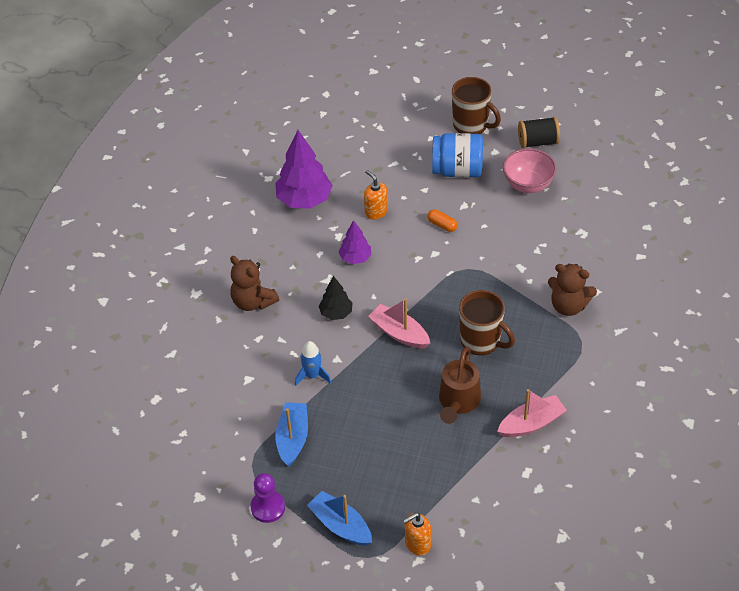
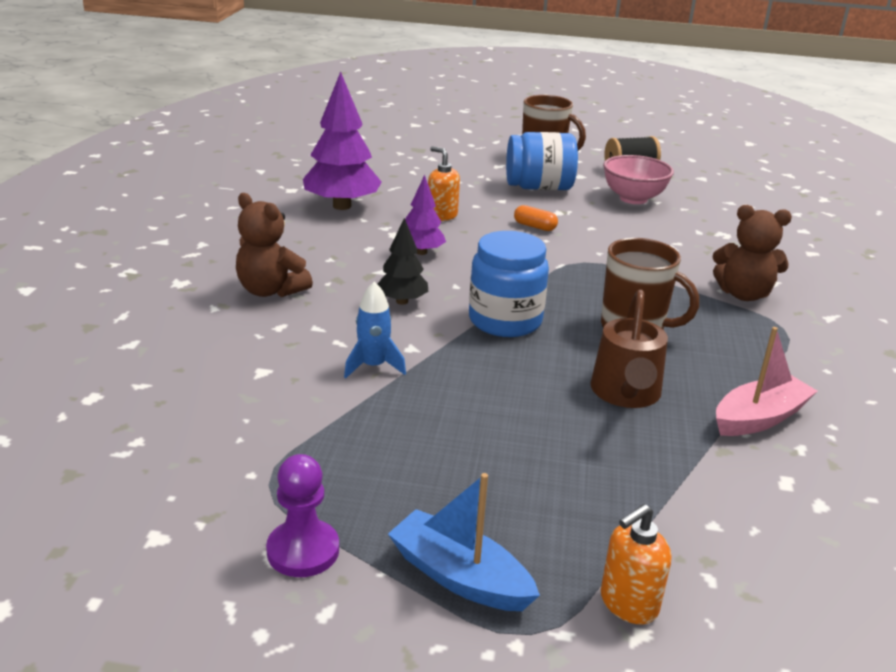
camera: 10 degrees left, 20 degrees down
(292, 438) = (346, 445): blue boat -> none
(399, 333) = (505, 321): pink boat -> blue jar

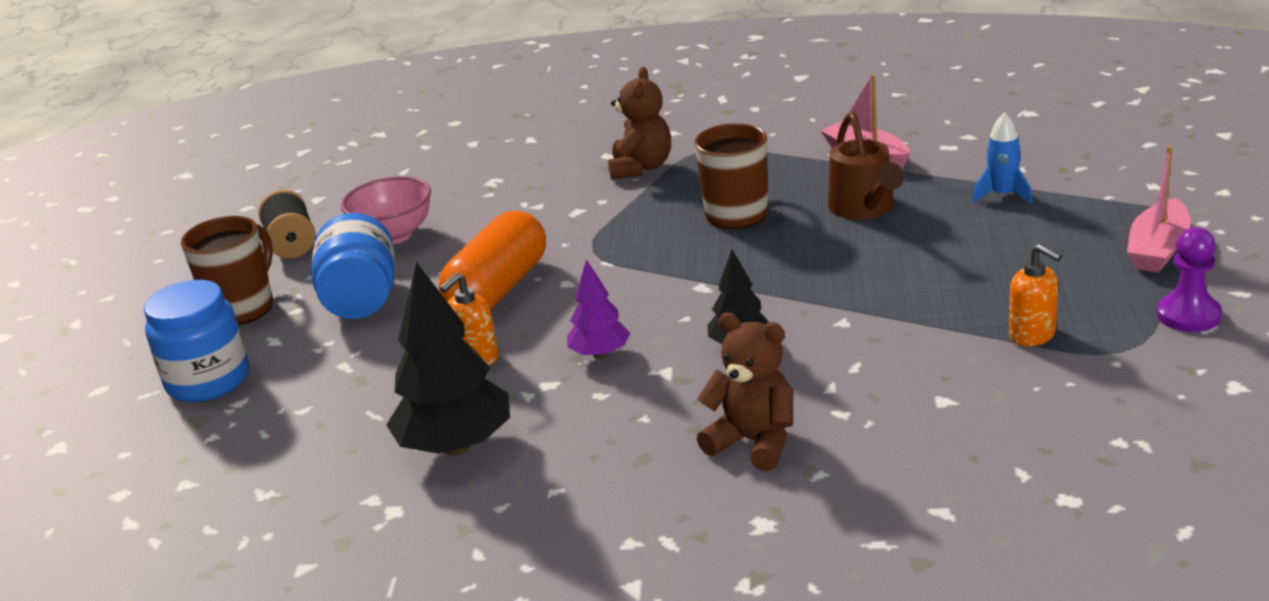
camera: 90 degrees left, 0 degrees up
(270, 290) = (754, 442): brown teddy bear -> brown teddy bear turned 90 degrees counterclockwise
(342, 206) = (456, 446): purple tree -> black tree
(373, 366) = (892, 336): blue rocket -> blue rocket (1002, 195)
(459, 577) = (1158, 249): blue boat -> pink boat
(505, 321) = (756, 279): blue jar -> blue jar (208, 381)
(534, 226) = (498, 289): orange capsule -> orange capsule, size x2.47
(625, 395) = (865, 209): brown watering can -> brown watering can turned 75 degrees clockwise
(628, 603) = (1129, 191): orange soap dispenser -> orange soap dispenser (1032, 335)

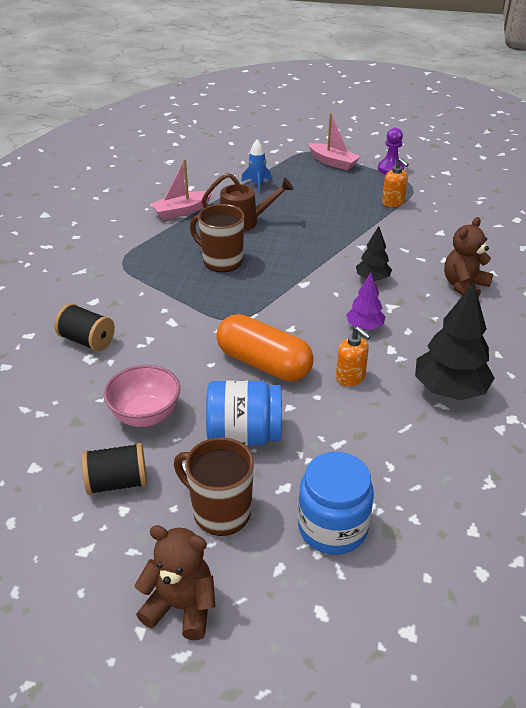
camera: 85 degrees left, 10 degrees up
(526, 171) = (87, 340): none -> black spool
(641, 168) = (126, 289): brown teddy bear -> brown teddy bear (181, 606)
(1032, 335) = (393, 202): orange soap dispenser -> orange soap dispenser turned 90 degrees clockwise

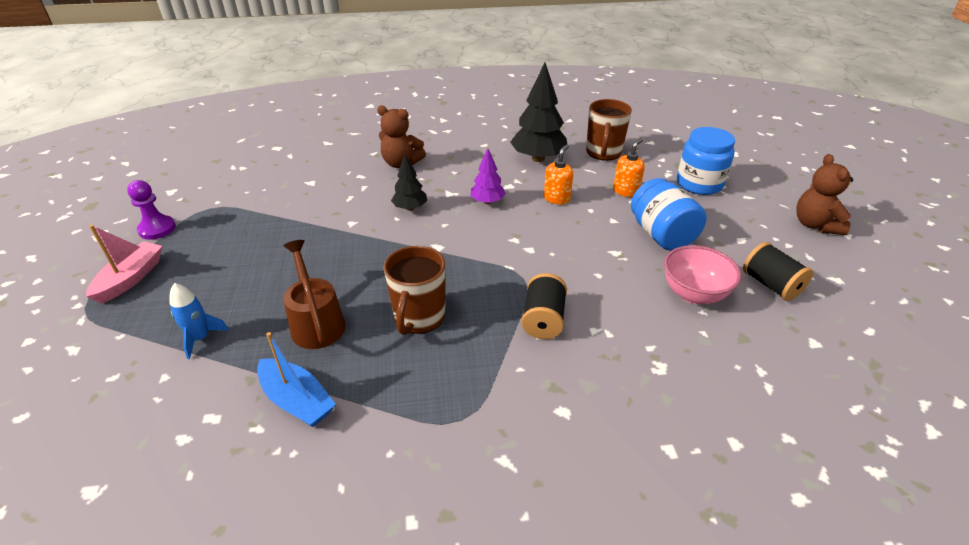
camera: 110 degrees left, 0 degrees up
(87, 340) = (635, 382): black spool -> black spool (543, 320)
(181, 211) = (297, 400): pink boat -> blue boat
(220, 512) = (737, 228): brown mug -> brown mug (603, 153)
(264, 363) = (573, 244): orange capsule -> none
(393, 202) = (249, 216): orange soap dispenser -> orange soap dispenser (626, 191)

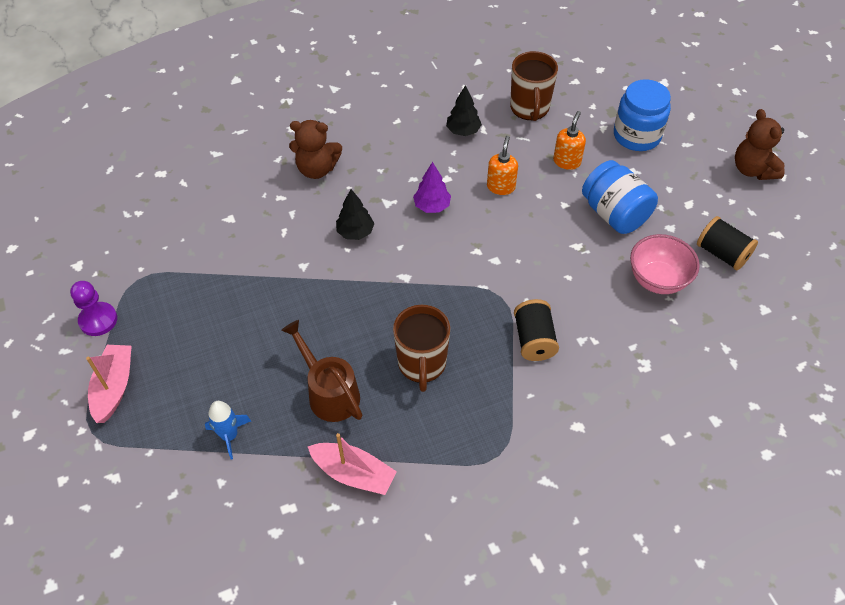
camera: 15 degrees left, 15 degrees up
(297, 400) = (353, 473): blue boat -> pink boat
(538, 158) = (463, 131): black tree -> black tree, size x0.56

